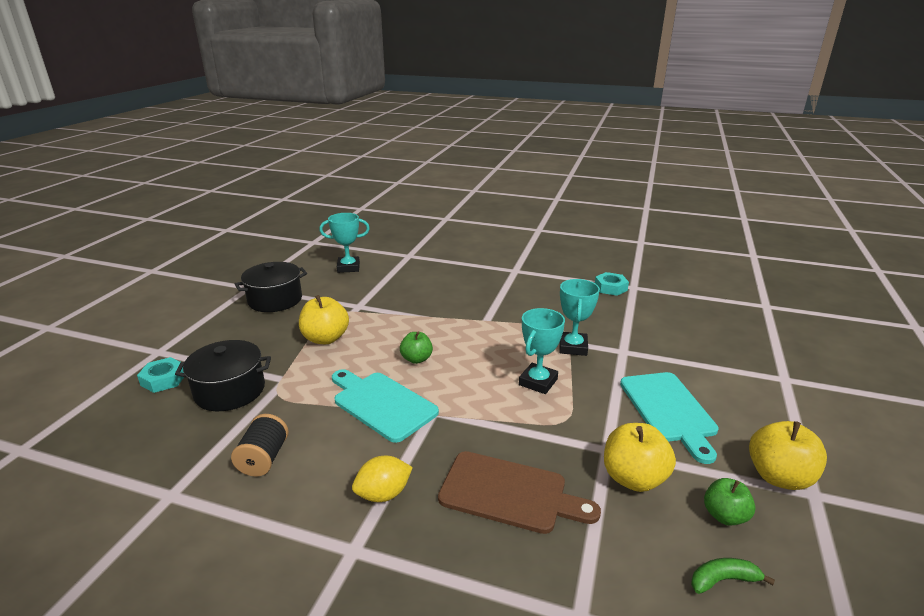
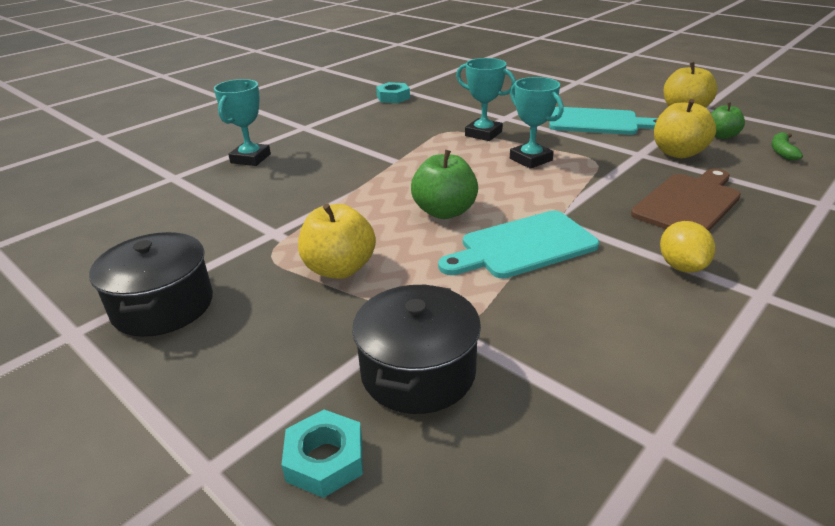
camera: 65 degrees left, 5 degrees up
(264, 458) = (600, 346): black spool -> none
(348, 267) = (142, 226): turquoise trophy -> turquoise trophy (251, 158)
(416, 359) = (444, 212): green apple -> green apple, size x1.58

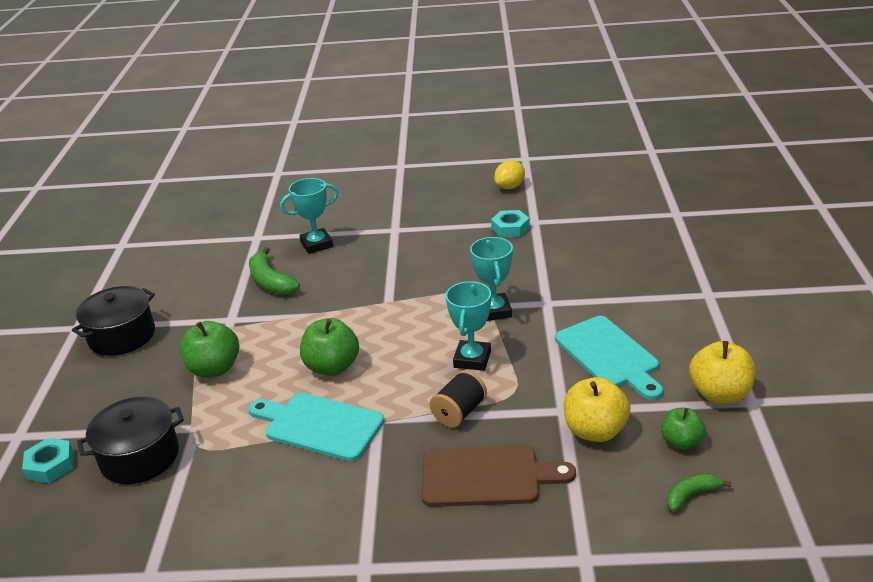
camera: 50 degrees right, 0 degrees up
(258, 194) = (270, 282): none -> green banana
(339, 269) = (214, 369): yellow apple -> green apple
(592, 185) = (459, 412): none -> black spool
(681, 266) = (367, 512): yellow lemon -> yellow lemon (510, 187)

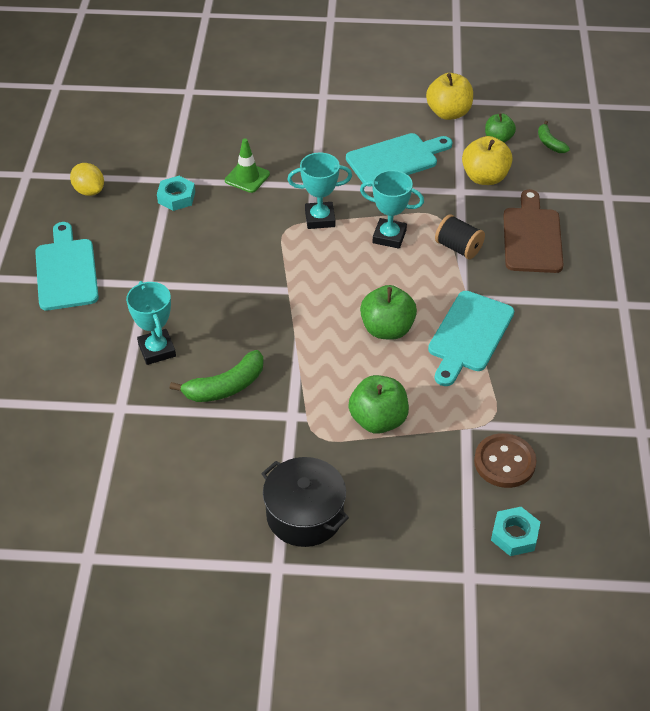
camera: 90 degrees left, 15 degrees up
(140, 457) = (504, 462): black pot -> brown button
(409, 193) = (66, 271): none -> turquoise cutting board
(549, 261) = (247, 177): none -> green traffic cone

